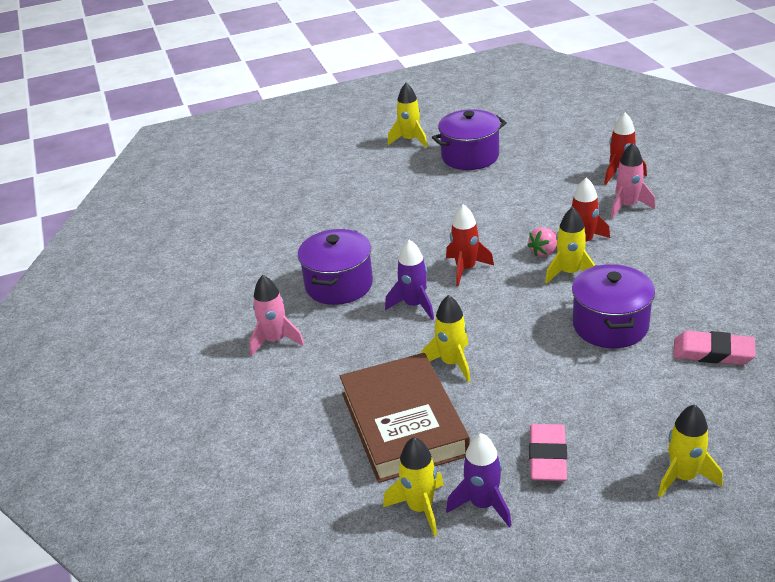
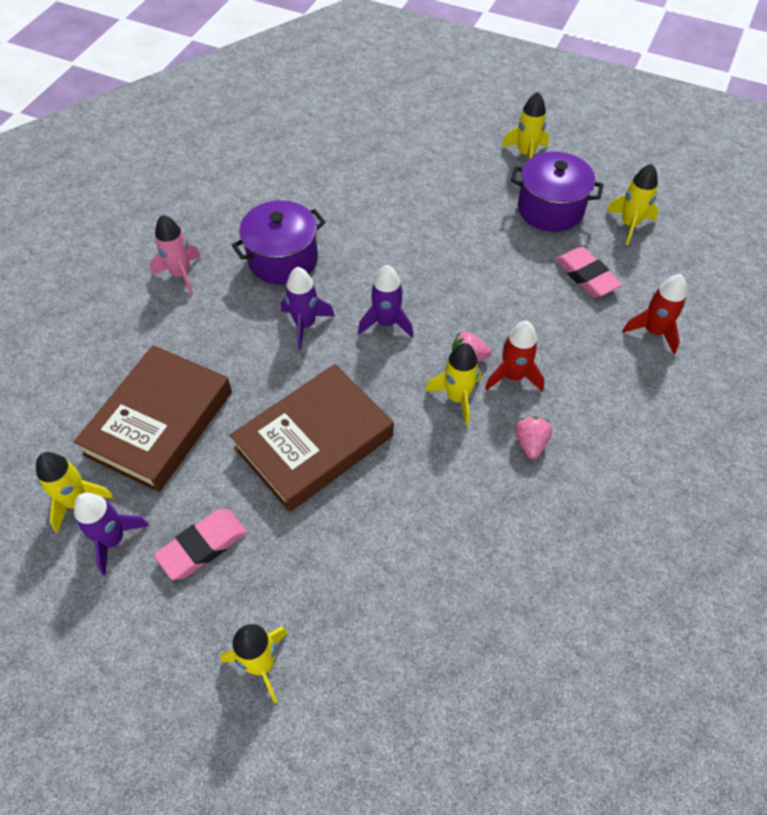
camera: 40 degrees right, 20 degrees up
(452, 363) = (257, 401): yellow rocket -> yellow rocket (629, 224)
(465, 269) = (386, 323): red rocket -> purple rocket
(524, 354) = (314, 442): none -> brown book
(610, 325) = (413, 477): purple pot -> none
(627, 206) = (606, 372): pink rocket -> none
(644, 264) = (530, 443): none -> pink strawberry
(713, 352) = (452, 582): pink eraser -> pink eraser (586, 276)

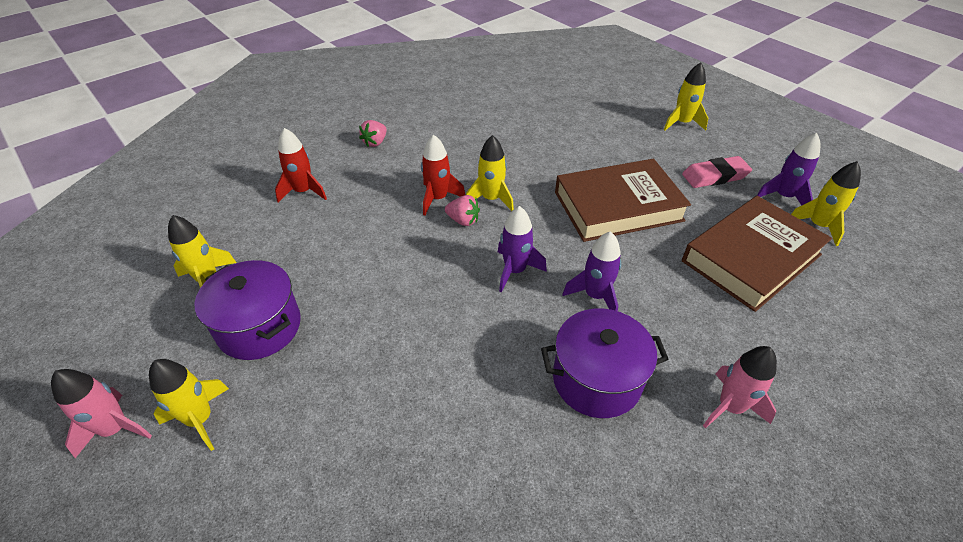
camera: 155 degrees left, 10 degrees down
(530, 443) = (460, 160): pink strawberry -> pink strawberry (375, 142)
(568, 135) = (116, 429): none -> pink rocket
(586, 276) = (303, 248): pink eraser -> none

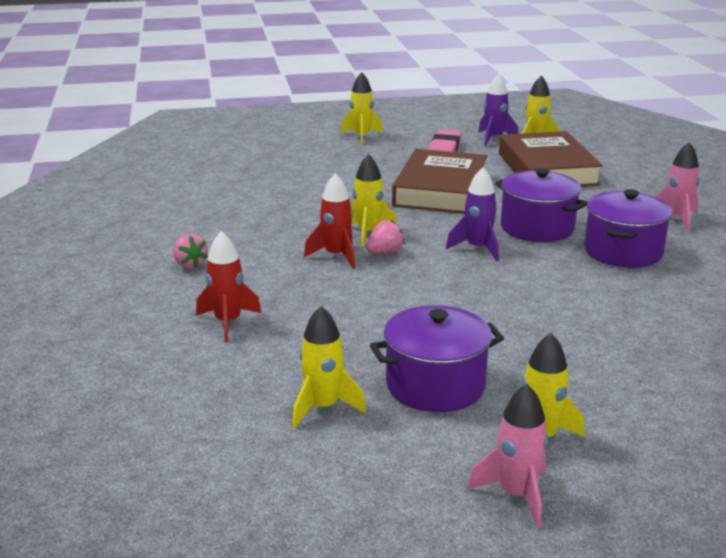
camera: 60 degrees left, 20 degrees down
(595, 296) = (537, 228): purple rocket -> purple pot

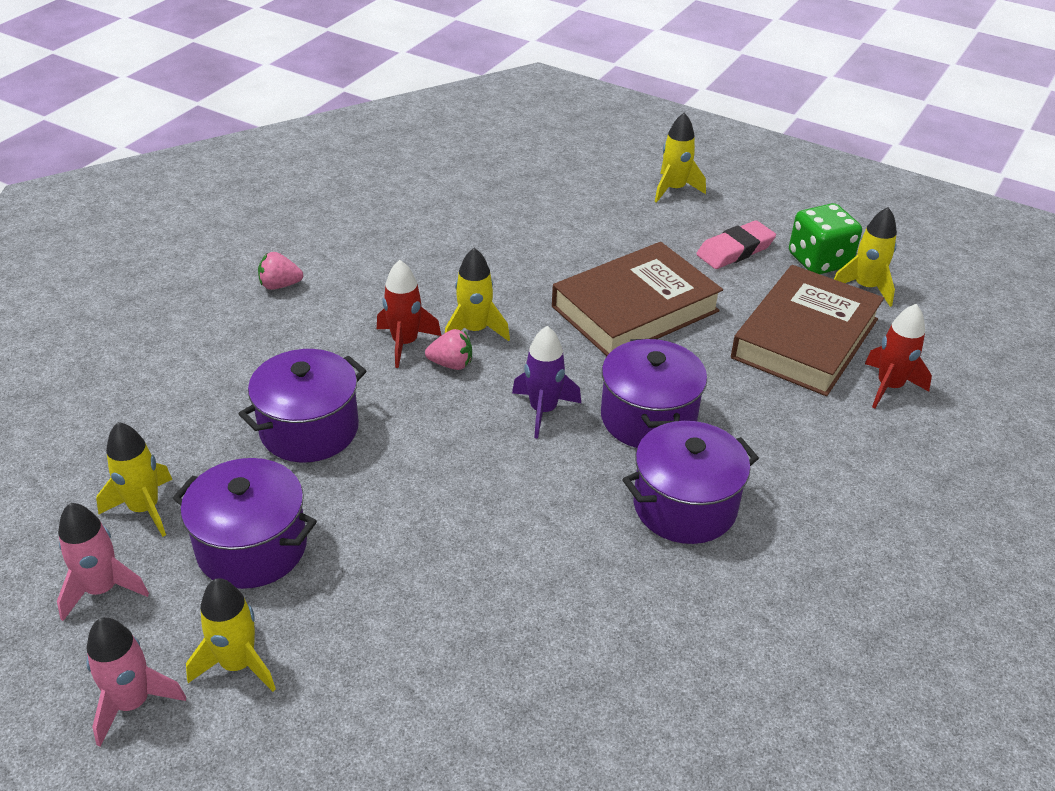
camera: 40 degrees right, 15 degrees up
(190, 264) = (280, 285): pink strawberry -> pink strawberry turned 75 degrees clockwise
(228, 322) = (213, 370): red rocket -> red rocket (889, 387)
(356, 318) = (309, 429): none -> purple pot
(494, 139) = (819, 261): purple rocket -> green dice
(676, 219) = (831, 498): pink rocket -> pink rocket (102, 589)

